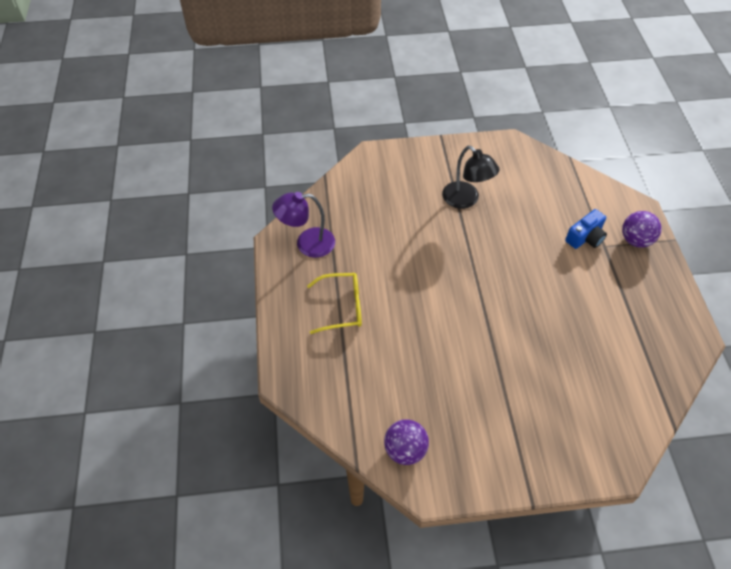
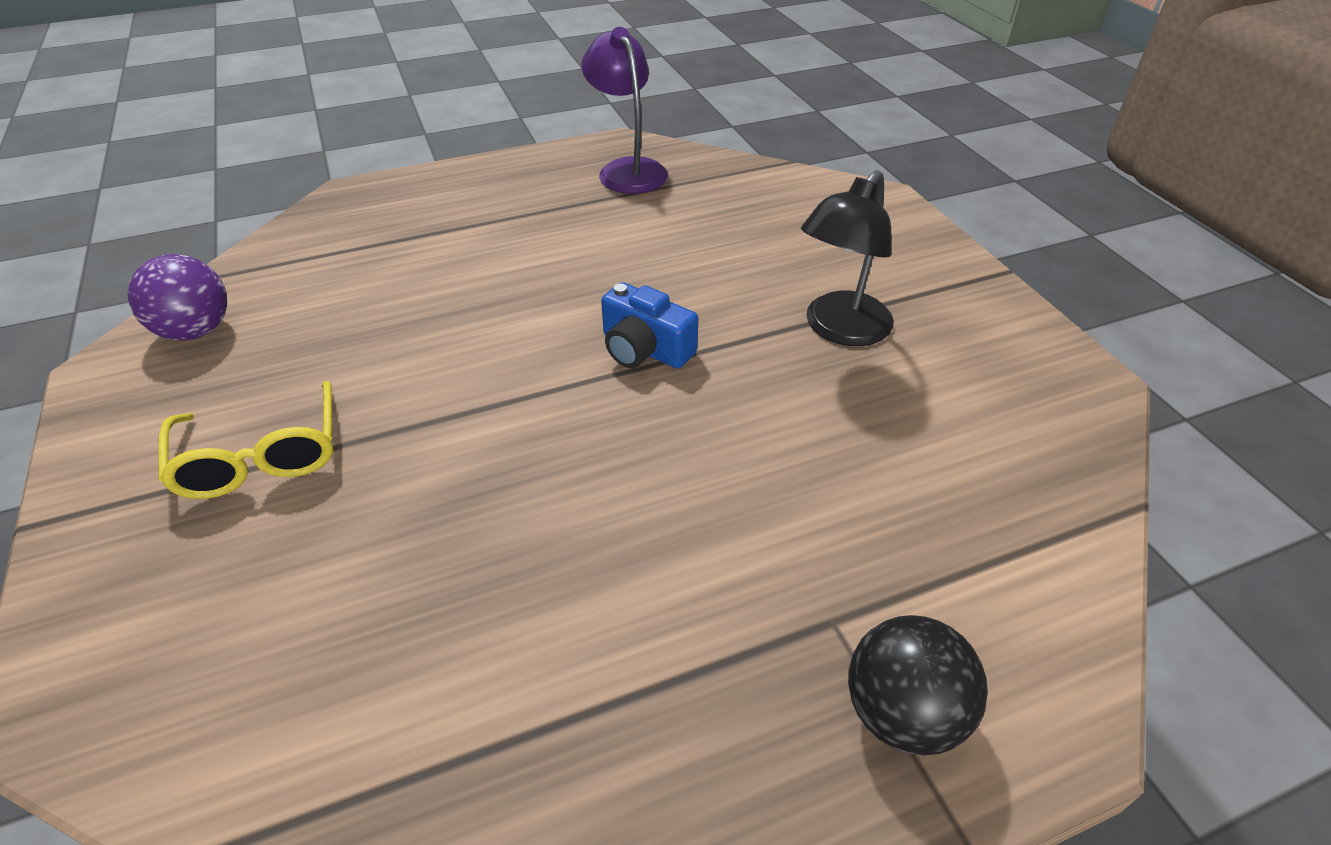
camera: 75 degrees right, 10 degrees down
(342, 307) = (501, 222): yellow glasses -> yellow glasses (261, 457)
(585, 237) = (842, 569): blue camera -> blue camera (645, 349)
(635, 240) = (902, 712): purple ball -> black ball

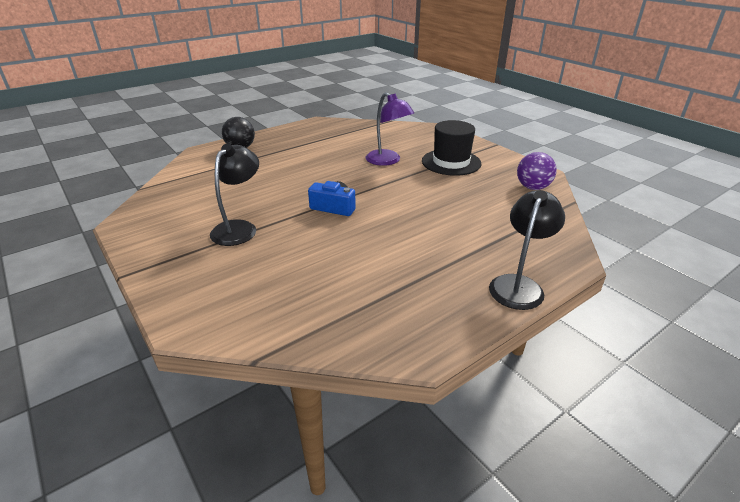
camera: 165 degrees right, 10 degrees down
(261, 457) = (451, 162): yellow glasses -> black hat
(455, 180) = (519, 285): none -> black lamp
(627, 169) = (399, 320): purple lamp -> purple lamp (388, 161)

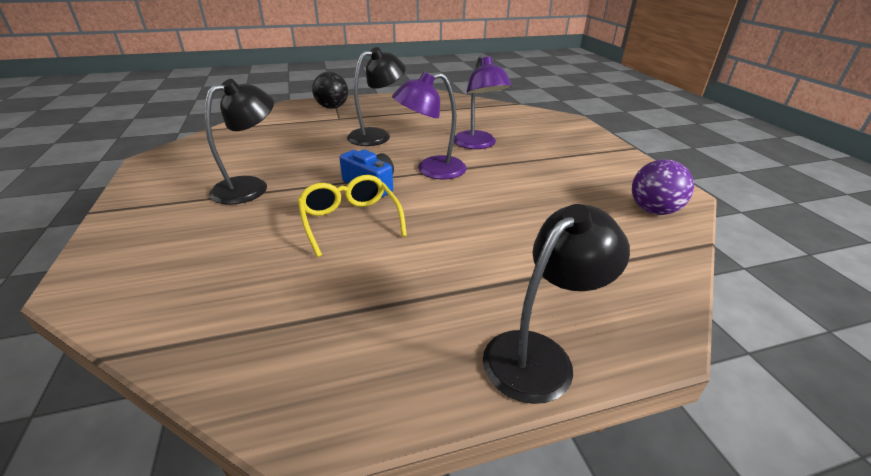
camera: 20 degrees right, 0 degrees up
(303, 167) = (377, 136): none -> black lamp
(342, 236) = (350, 221): none -> yellow glasses
(369, 187) = (431, 170): none -> purple lamp
(451, 162) = (556, 159): black hat -> none

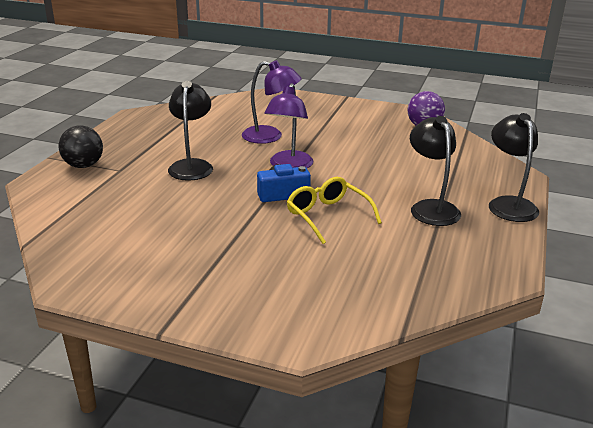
camera: 55 degrees left, 5 degrees down
(250, 186) = (216, 243): black lamp -> black lamp (431, 208)
(350, 221) = (327, 216): yellow glasses -> yellow glasses turned 45 degrees clockwise

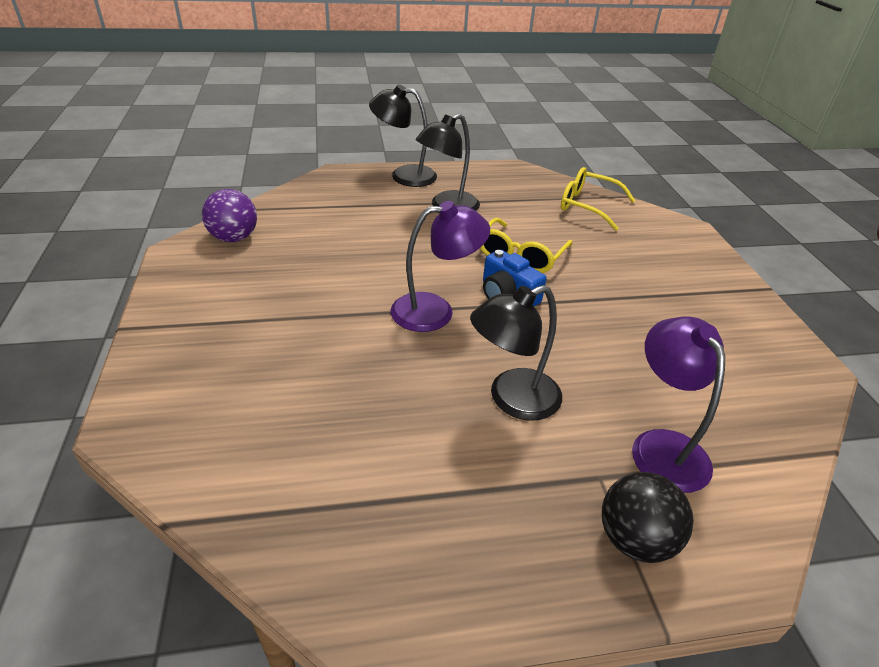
camera: 120 degrees left, 10 degrees up
(270, 136) = (353, 358): purple lamp -> purple lamp (662, 446)
(393, 289) = (587, 206): none -> yellow glasses
(509, 204) = (404, 175): black lamp -> black lamp turned 45 degrees clockwise

